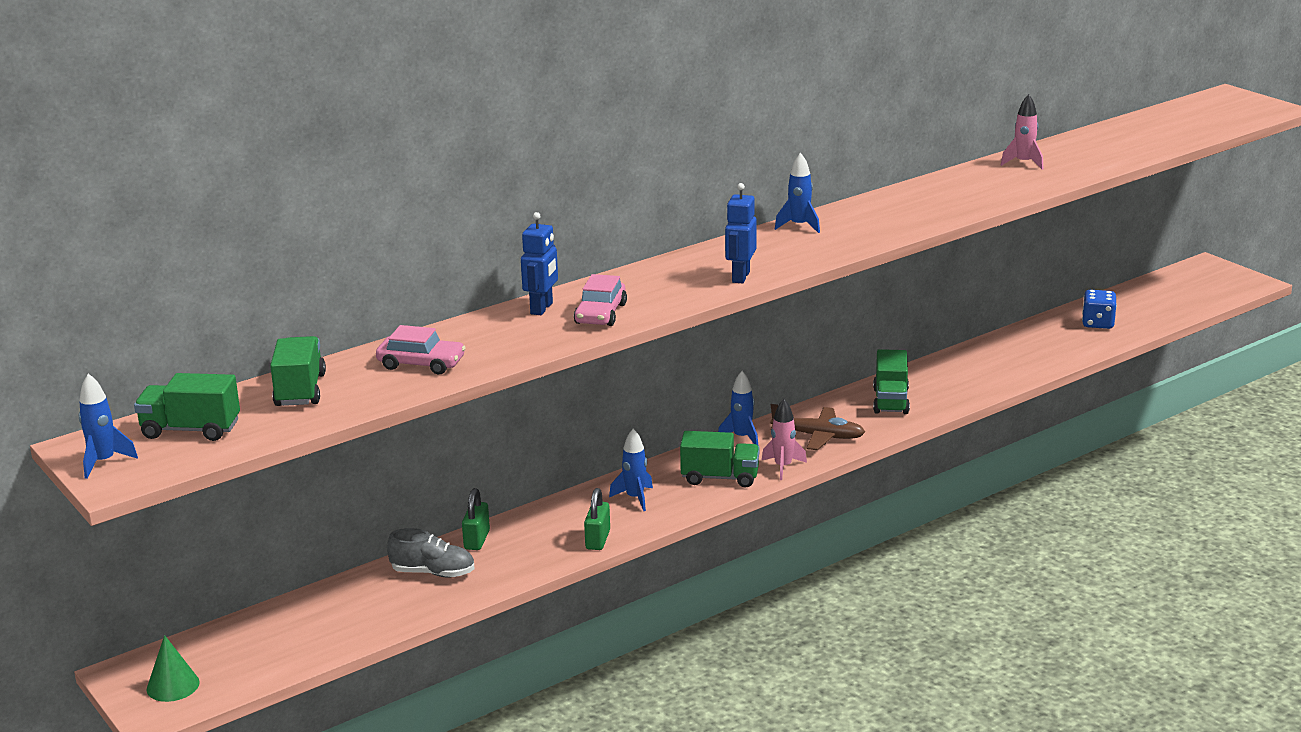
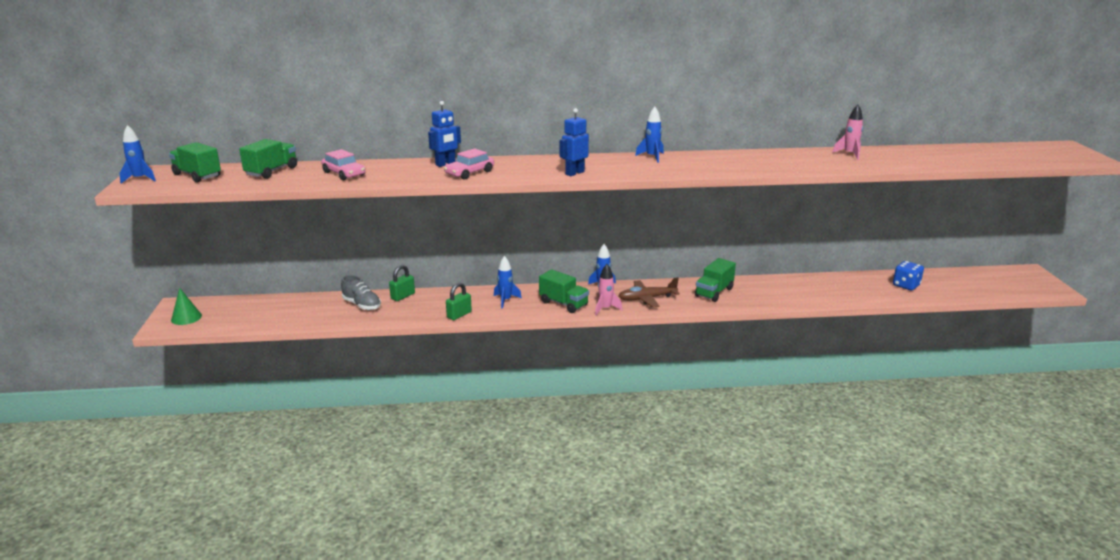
camera: 30 degrees right, 0 degrees up
(818, 436) = (647, 299): brown plane -> brown plane turned 120 degrees clockwise

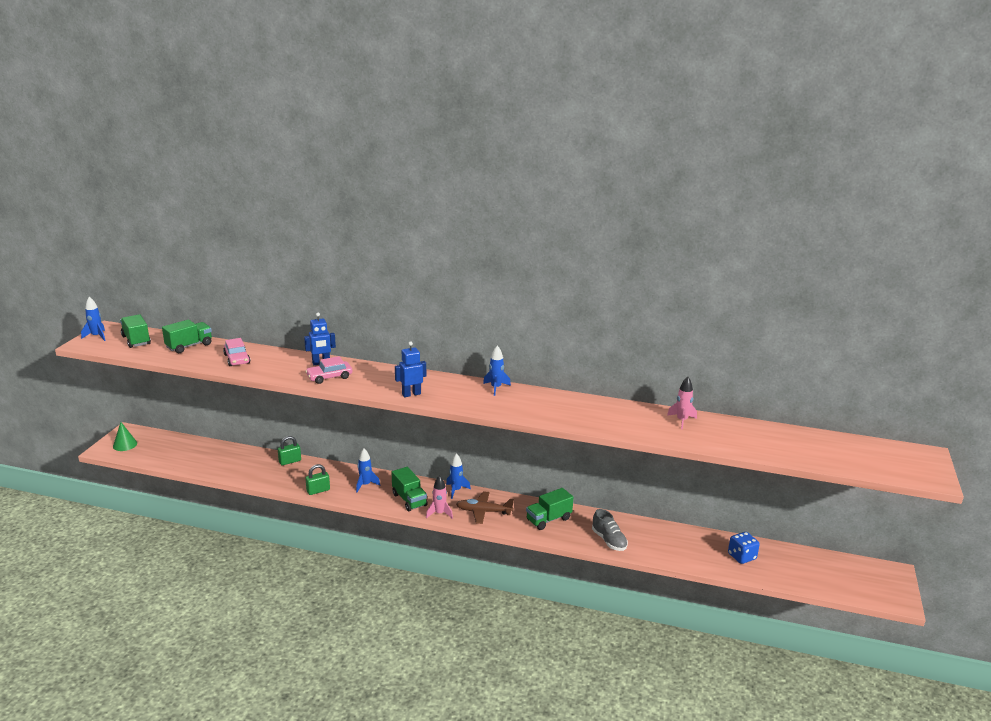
camera: 20 degrees right, 0 degrees up
(362, 305) = (253, 462): grey shoe -> grey shoe (609, 540)

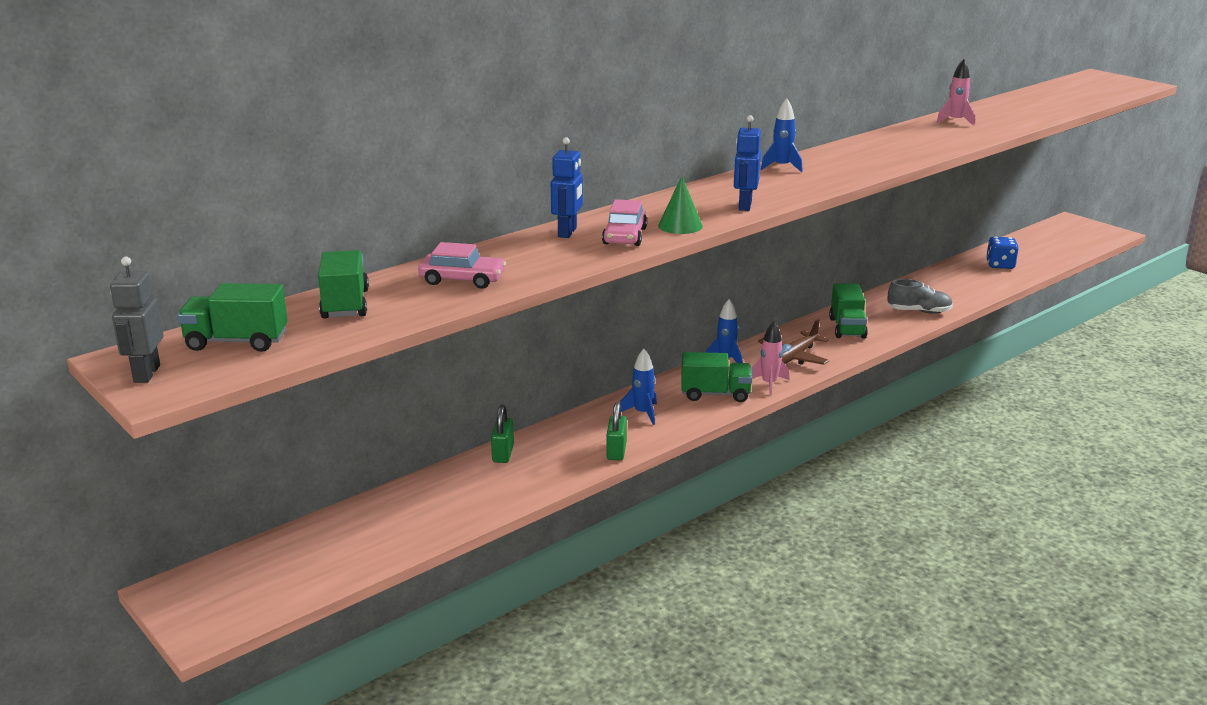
camera: 55 degrees left, 0 degrees up
(96, 336) = (146, 374): blue rocket -> grey robot
(125, 445) = (219, 602): green cone -> green cone (680, 226)

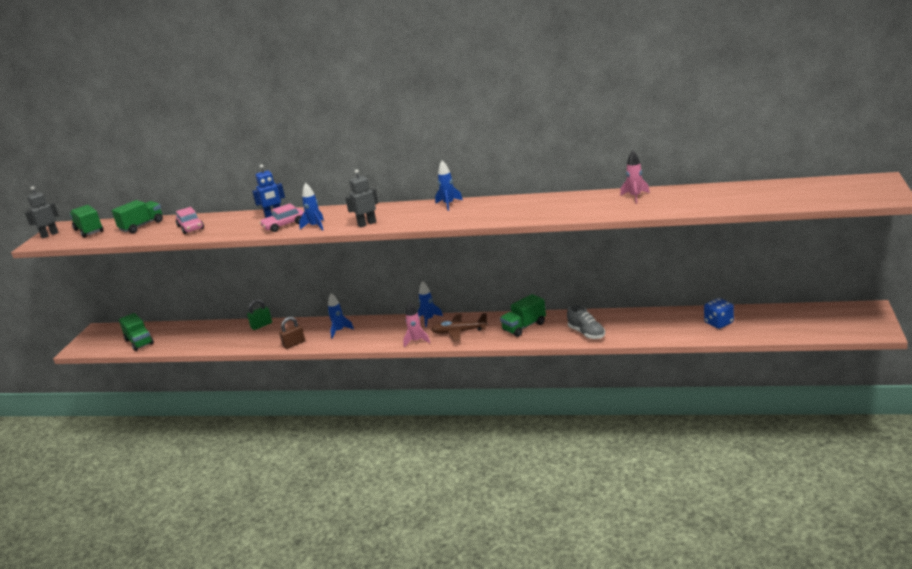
camera: 55 degrees right, 0 degrees up
(616, 451) = (294, 344): green padlock -> brown padlock
(680, 226) = (315, 226): green cone -> blue rocket
(715, 394) = (385, 335): green truck -> green truck (139, 342)
(744, 206) = (367, 224): blue robot -> grey robot

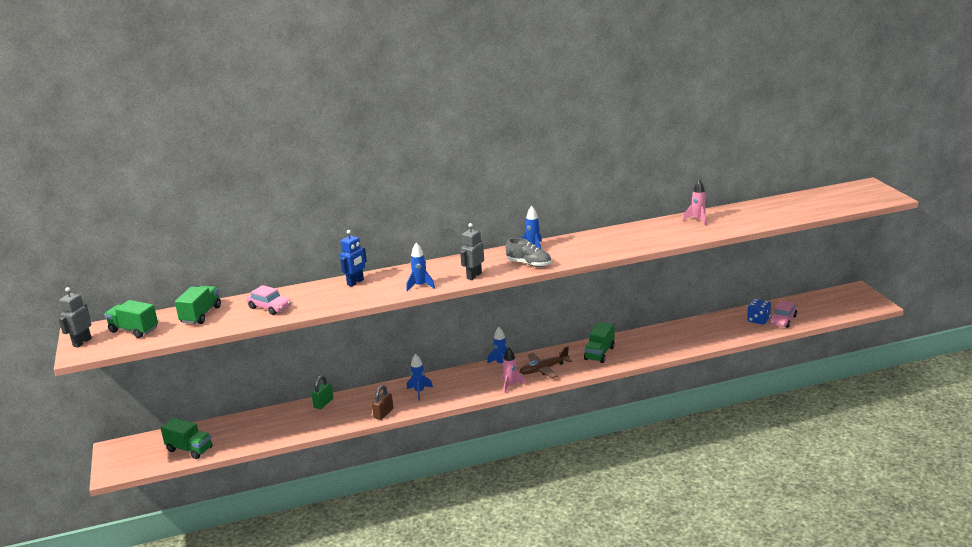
camera: 30 degrees left, 0 degrees up
(284, 225) = (382, 289): pink car -> pink car (783, 320)
(586, 333) = (660, 348): grey shoe -> grey shoe (529, 264)

